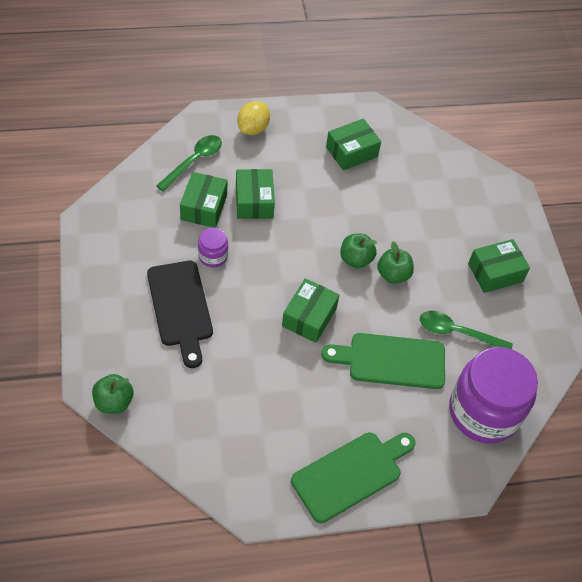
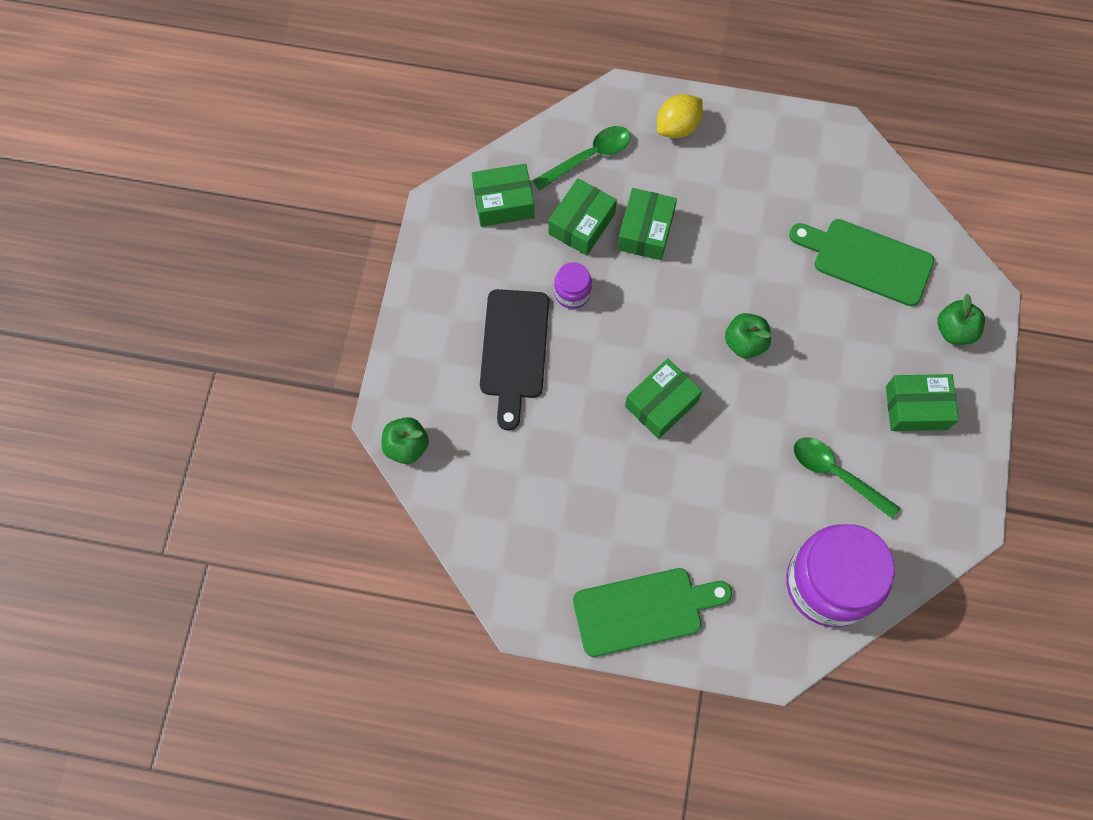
camera: 25 degrees right, 15 degrees up
(351, 152) = (793, 191): green box -> green box (503, 202)
(391, 360) = (741, 487): green cutting board -> green cutting board (867, 260)
(393, 275) = (784, 375): green apple -> green apple (954, 330)

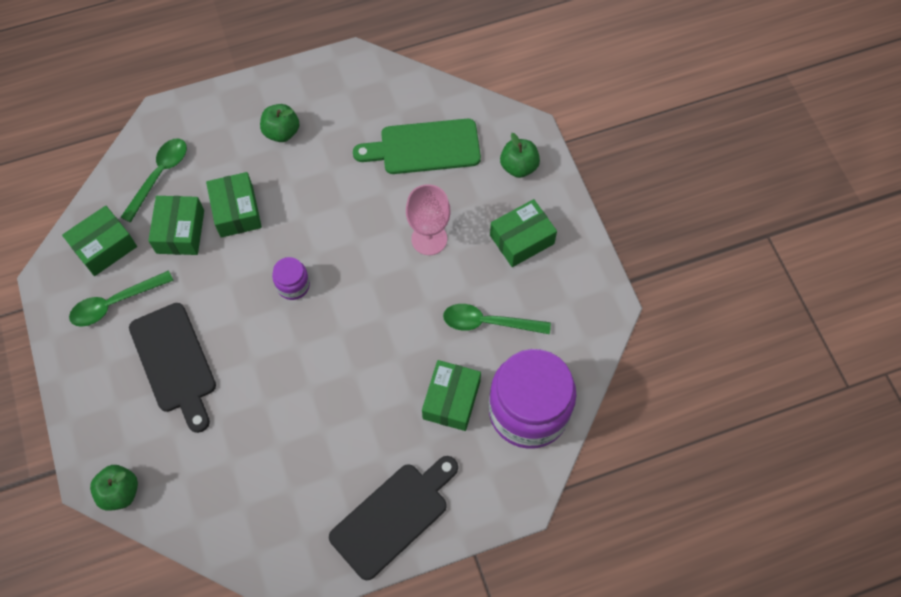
camera: 30 degrees left, 5 degrees down
(487, 263) = (115, 303): none -> green spoon
(572, 293) = (201, 290): purple jar -> purple jar (293, 285)
(644, 610) = (393, 516): green cutting board -> black cutting board
(661, 403) = (321, 341): green box -> green box (451, 400)
(677, 127) = (221, 118): yellow lemon -> none
(745, 343) = (363, 258): green apple -> green apple (282, 132)
(821, 357) = (429, 239): none -> pink goblet

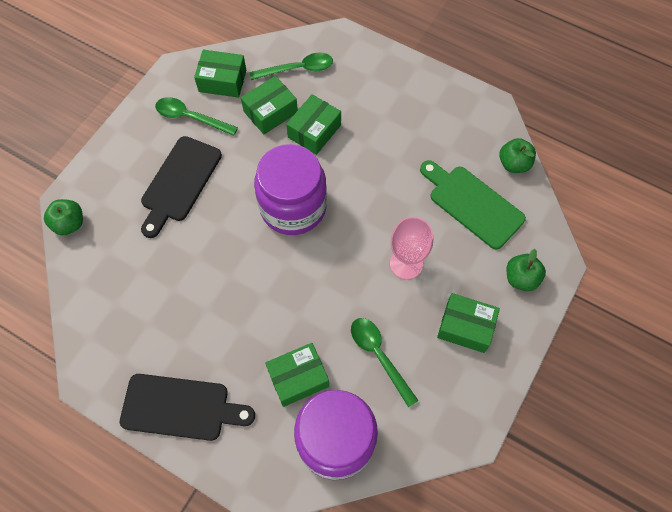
camera: 50 degrees right, 0 degrees up
(282, 132) = (395, 110): green apple -> green apple (513, 164)
(293, 285) = (293, 207): purple jar -> purple jar, size x2.27

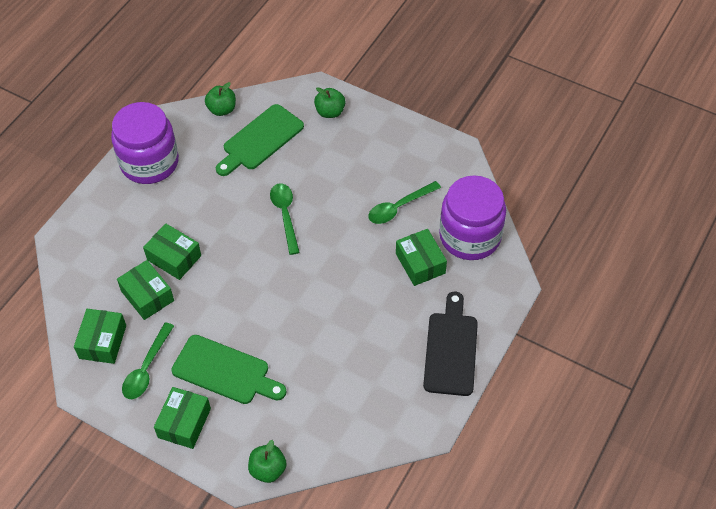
camera: 90 degrees left, 10 degrees down
(179, 182) = (225, 371): black cutting board -> green cutting board
(293, 207) = (257, 273): purple jar -> purple jar (149, 162)
(297, 69) = (97, 274): green spoon -> green spoon (285, 215)
(406, 264) = (316, 188): pink goblet -> none
(465, 327) = (372, 149): green box -> green box (184, 423)

